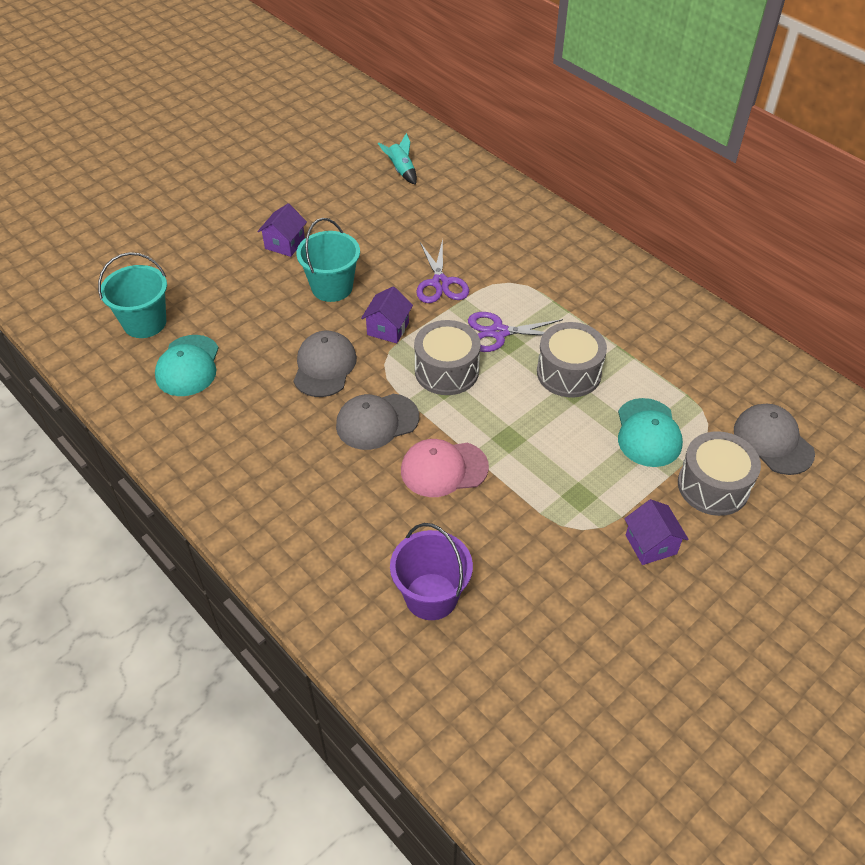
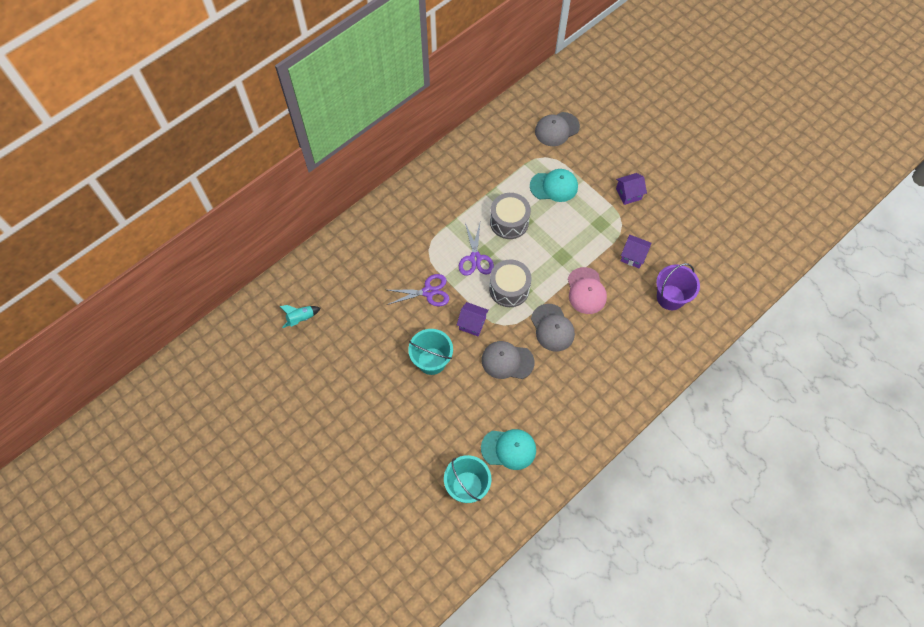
camera: 90 degrees left, 15 degrees up
(285, 244) = (384, 397): purple house -> purple house (633, 256)
(713, 486) = (589, 161): grey drum -> none

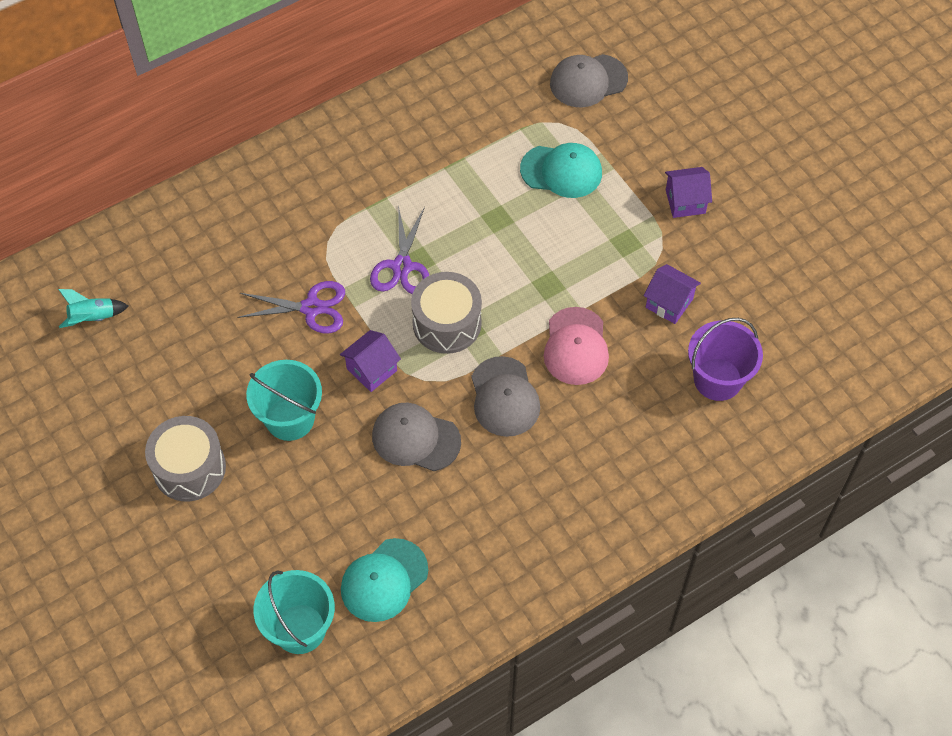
camera: 10 degrees right, 5 degrees down
(472, 323) = (372, 369): purple house -> purple house turned 75 degrees counterclockwise
(509, 222) = (472, 217): grey drum -> grey drum (189, 468)
(509, 449) = (384, 580): turquoise cap -> turquoise cap turned 120 degrees clockwise

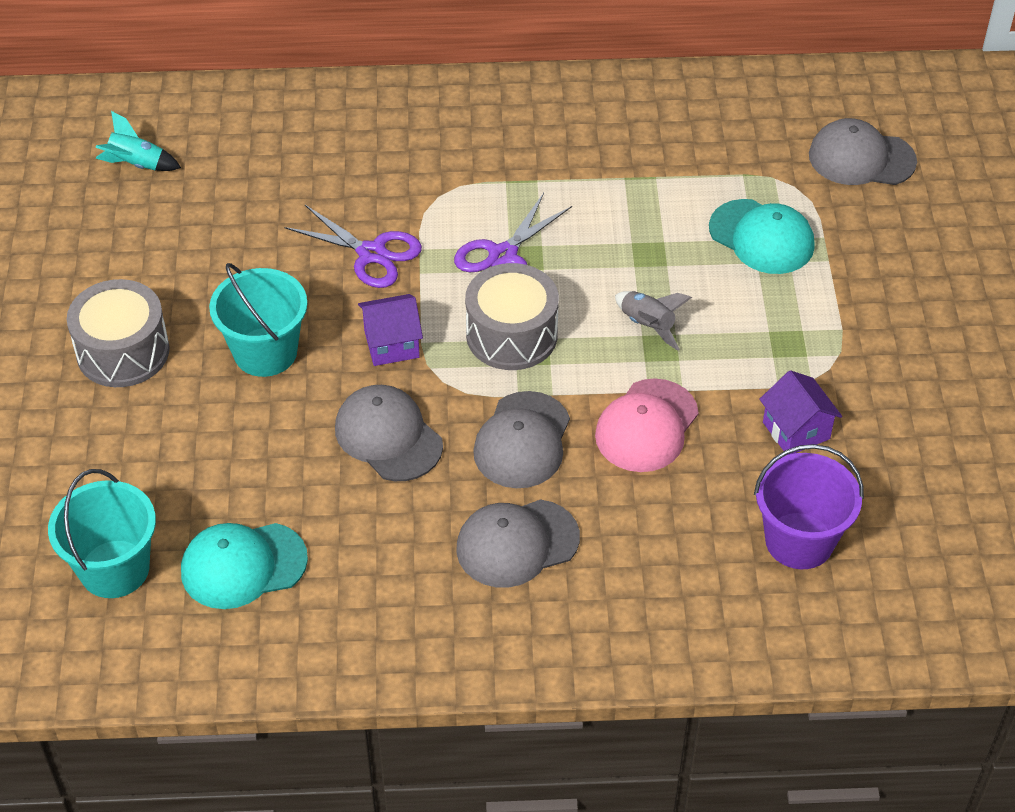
camera: 30 degrees right, 10 degrees down
(530, 273) = (647, 325): none -> grey rocket
(548, 471) = (517, 543): none -> grey cap
(685, 201) = (894, 331): purple house -> none

